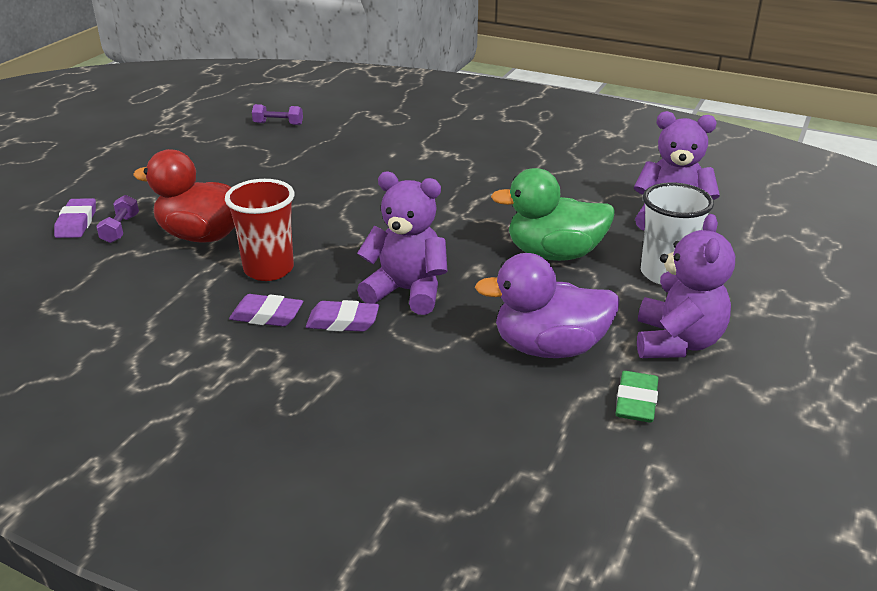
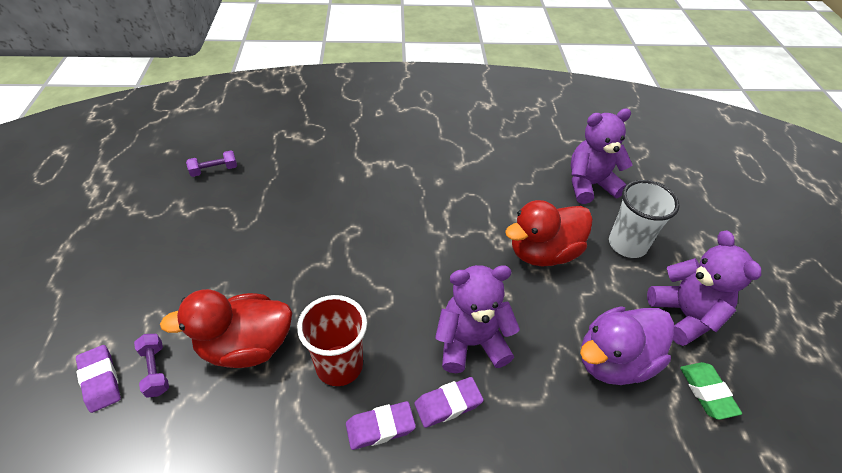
camera: 30 degrees left, 15 degrees up
(554, 254) = (543, 252): green duck -> red duck

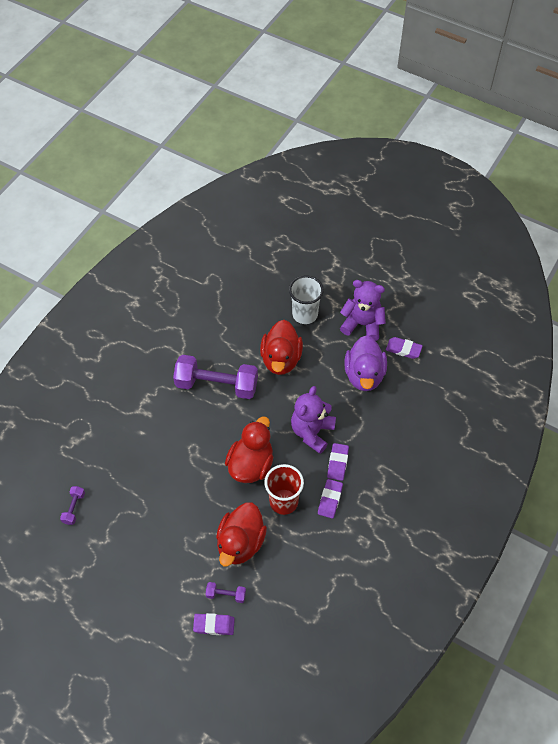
camera: 55 degrees left, 10 degrees up
(371, 298) = (251, 465): none -> red duck
(453, 210) = (216, 385): none -> purple dumbbell
(590, 185) = (250, 298): purple teddy bear -> none
(707, 392) = (403, 349): green eraser -> purple eraser

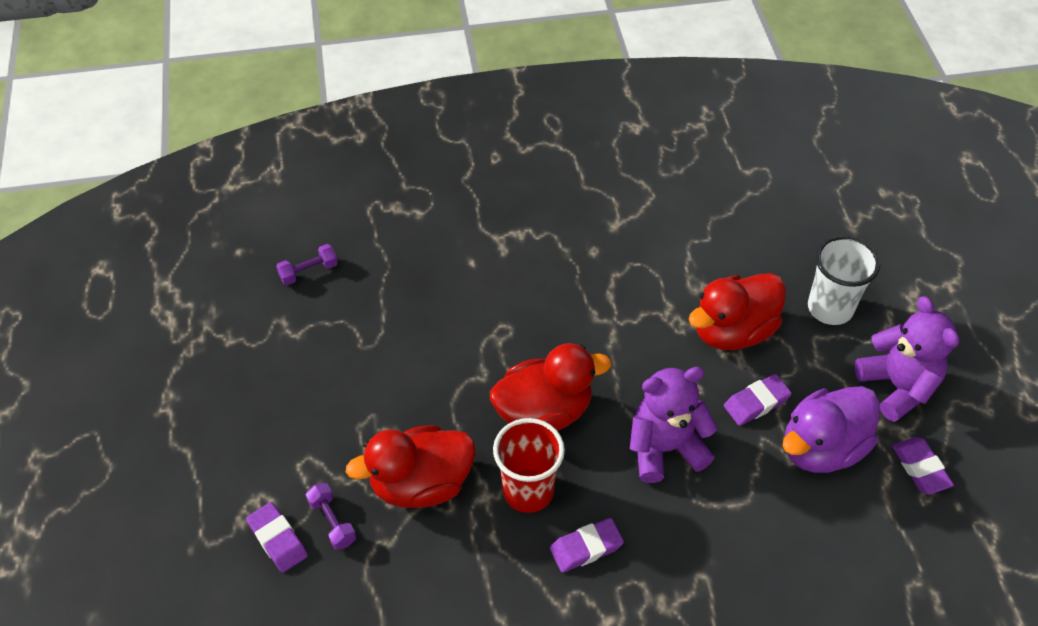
camera: 50 degrees right, 5 degrees down
(216, 385) = (617, 289): purple dumbbell -> none
(337, 463) = (651, 515): purple eraser -> purple eraser (756, 403)

